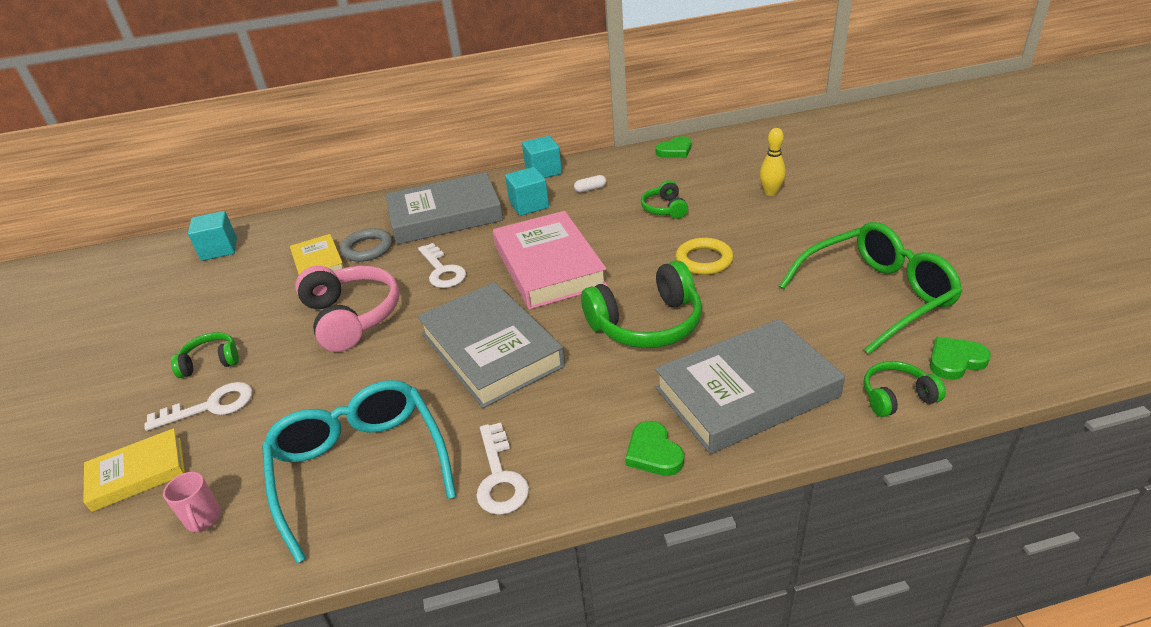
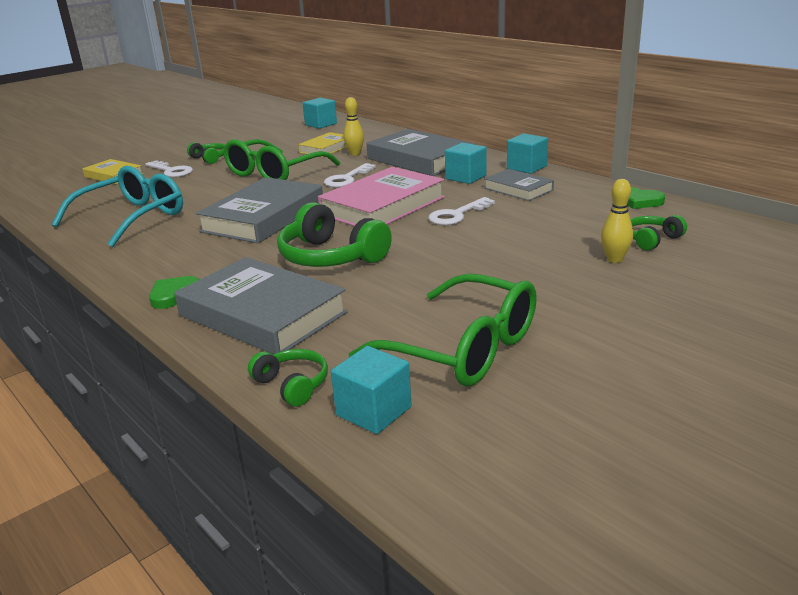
camera: 60 degrees right, 10 degrees down
(203, 519) = (83, 198): pink mug -> none
(352, 317) = (274, 173): pink headphones -> green glasses
(367, 248) = (355, 153): grey ring -> yellow bowling pin
(500, 477) = (134, 254): white key -> white key (457, 215)
(590, 189) = (518, 189): white capsule -> grey book
(664, 208) = (520, 222): green headphones -> green headphones (651, 240)
(704, 260) = (448, 257): yellow ring -> none
(955, 361) = (373, 411): green heart -> turquoise cube

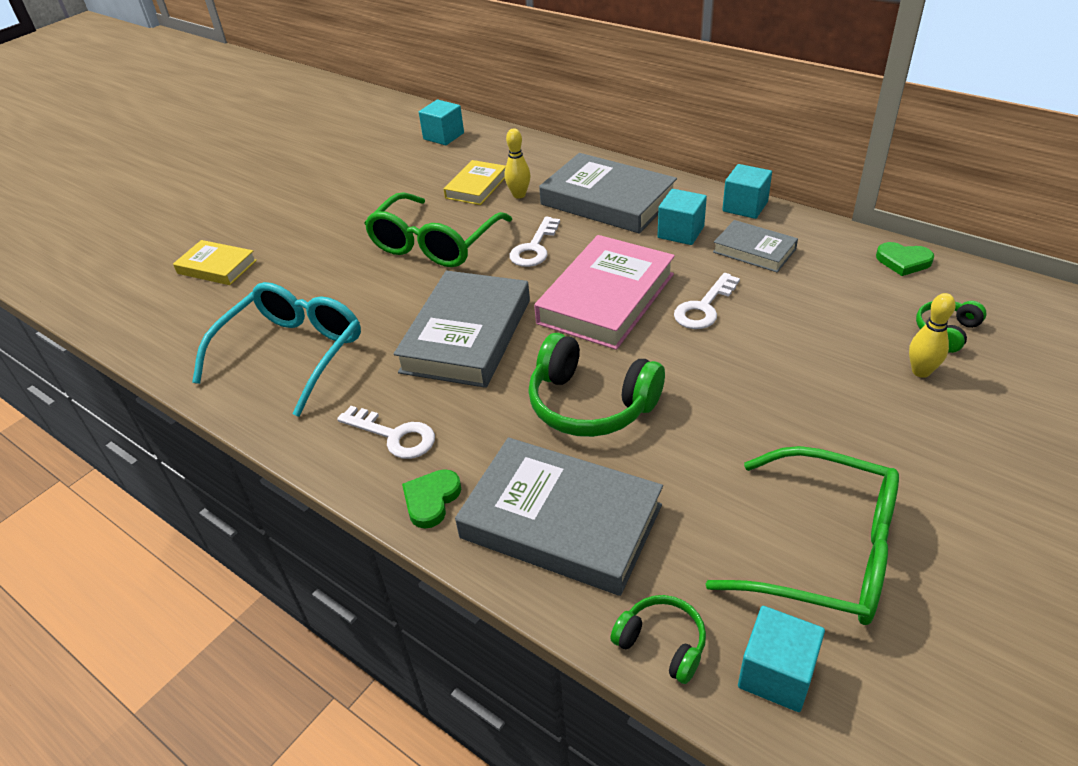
camera: 10 degrees left, 15 degrees up
(171, 171) = (293, 251): white key -> white key (394, 435)
(210, 158) = (331, 220): green headphones -> none

